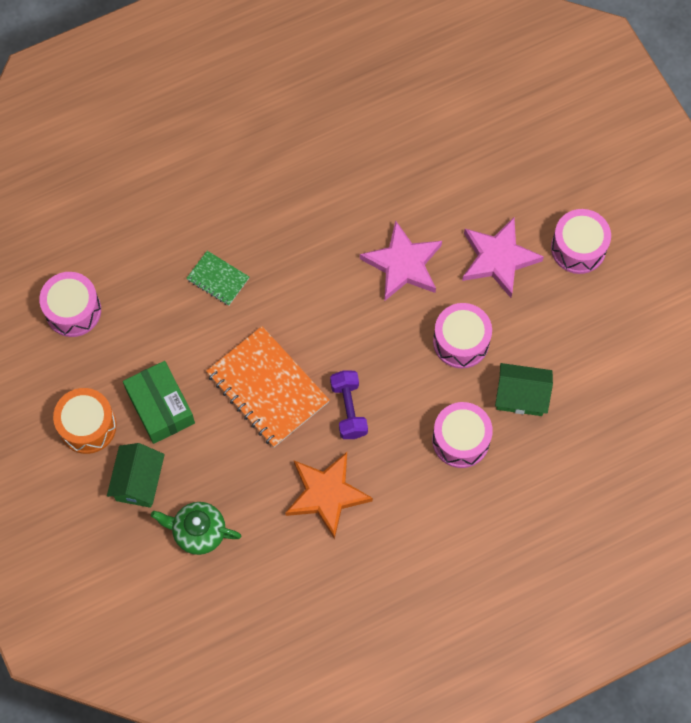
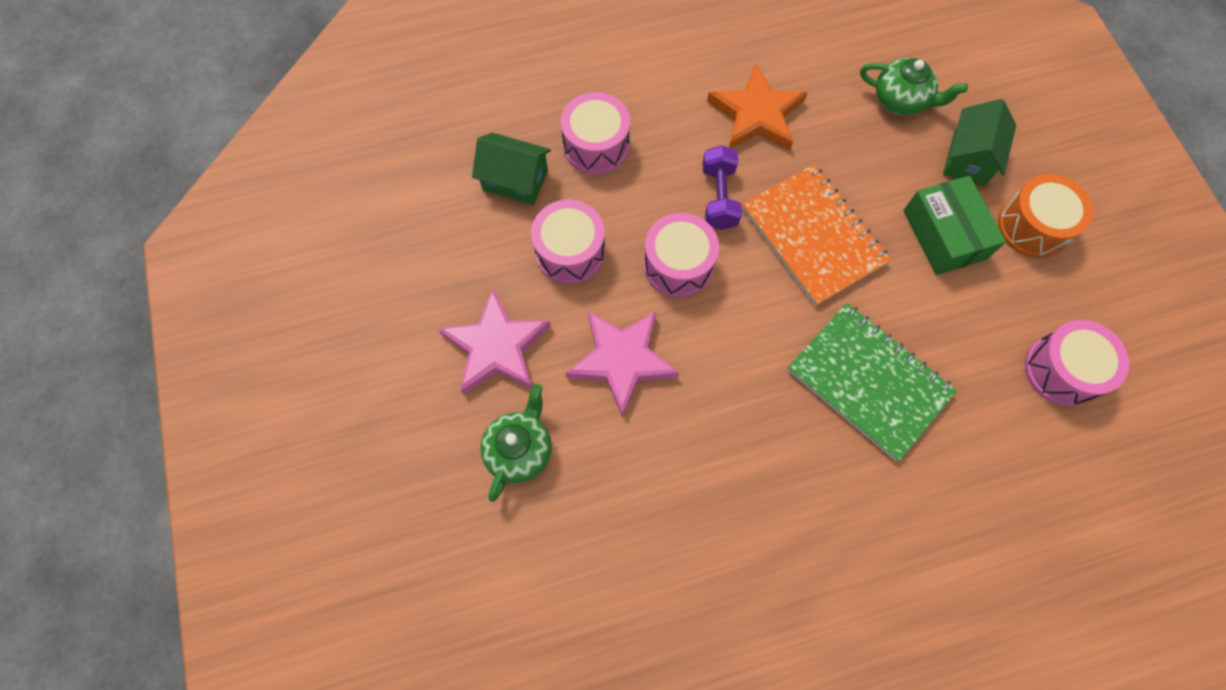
camera: 170 degrees left, 0 degrees up
(218, 279) = (868, 381): green notebook -> green notebook, size x1.97
(462, 191) = (520, 450): none -> green teapot
(578, 248) = (390, 344): pink drum -> pink drum (678, 265)

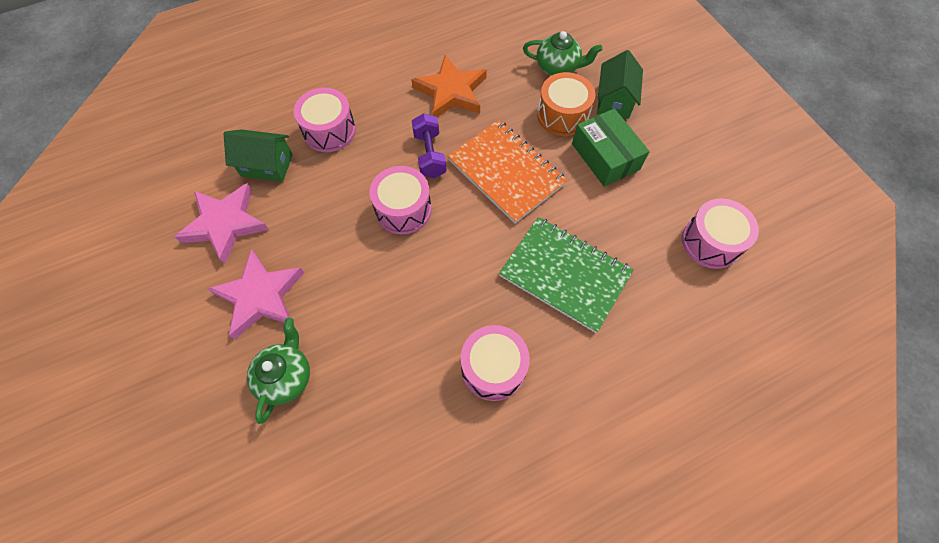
camera: 10 degrees left, 5 degrees down
(570, 252) = (315, 213): pink drum -> pink drum (493, 368)
(622, 360) = (365, 290): pink star -> pink star (225, 224)
(1032, 227) = (669, 141): orange drum -> orange drum (562, 115)

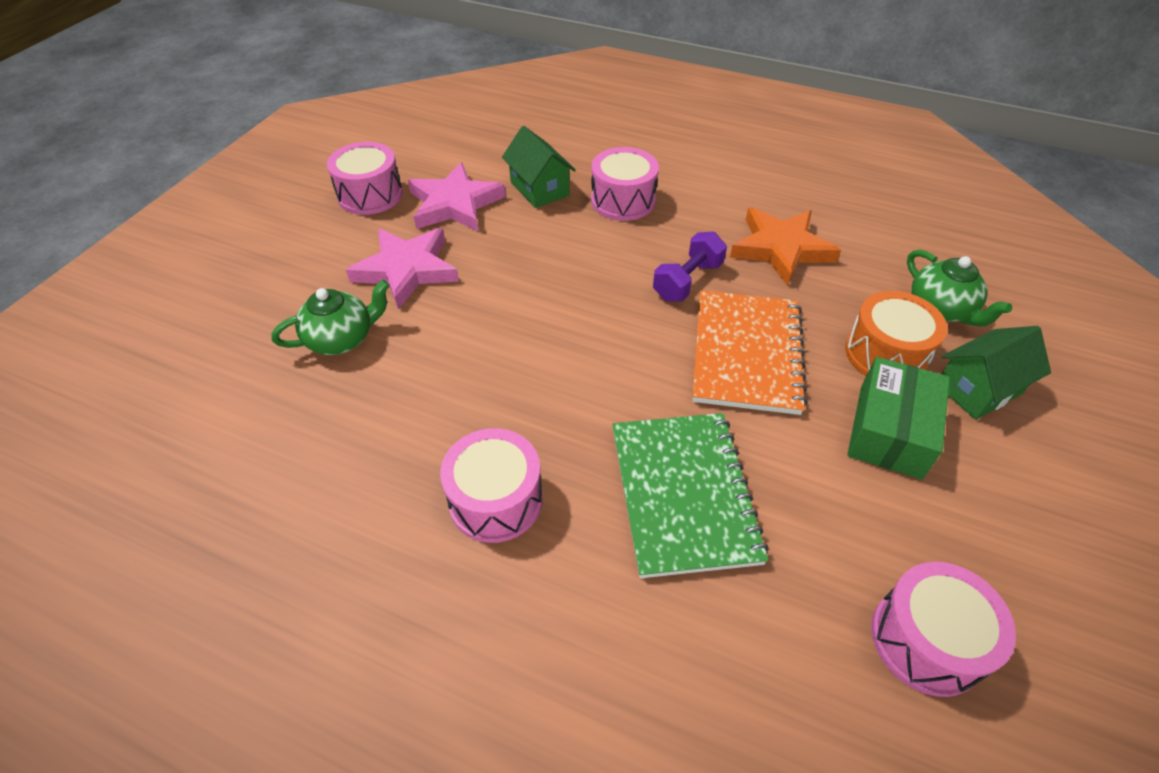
camera: 50 degrees right, 15 degrees down
(403, 209) = (602, 303): pink drum -> pink drum (370, 195)

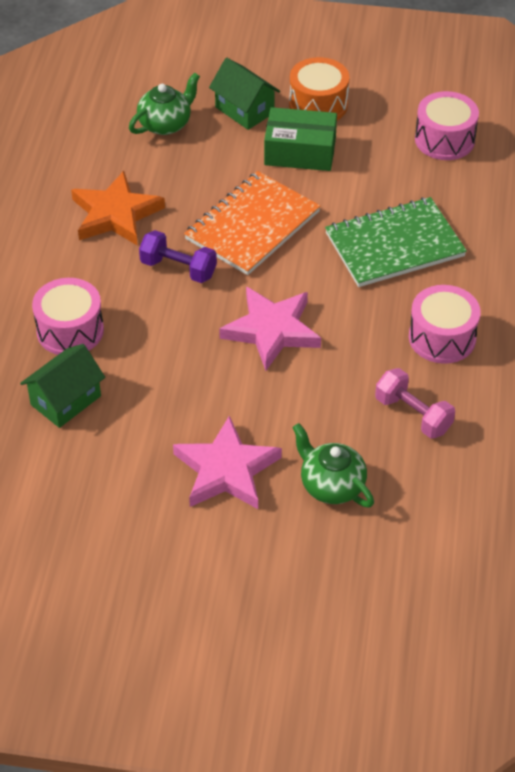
camera: 105 degrees left, 0 degrees up
(370, 195) = (114, 547): pink drum -> none
(390, 432) = (413, 415): none -> pink dumbbell
(455, 204) = (111, 464): pink star -> pink star (271, 330)
(746, 353) = (252, 225): orange notebook -> orange notebook turned 45 degrees counterclockwise
(885, 354) = (226, 153): orange drum -> orange drum (318, 105)

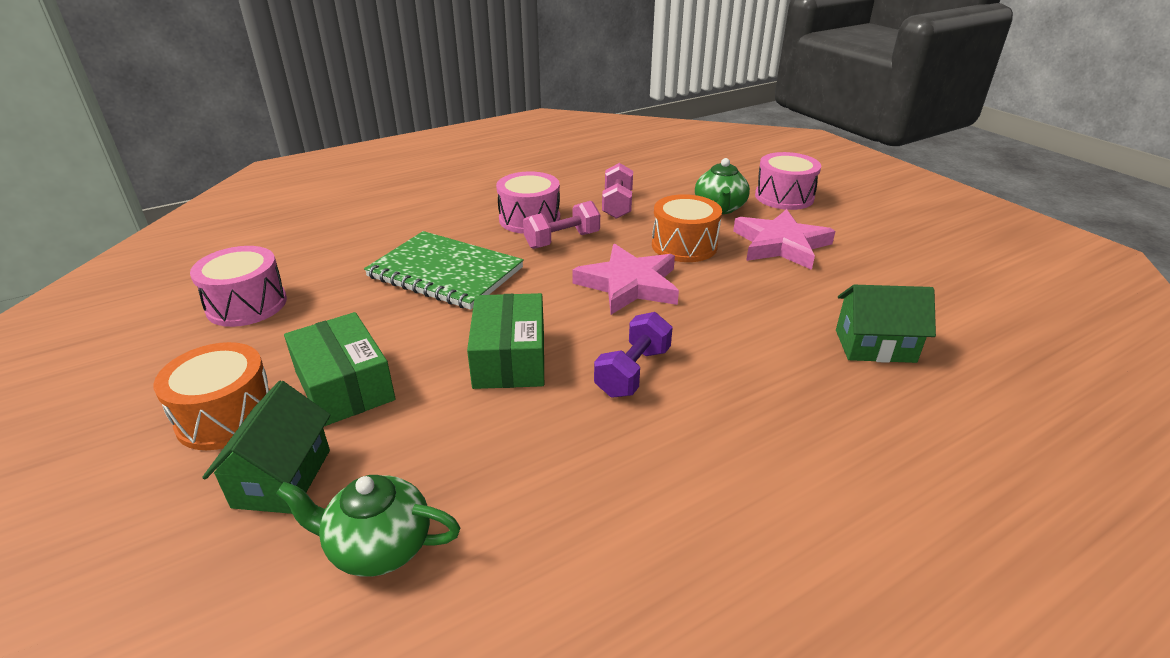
camera: 130 degrees left, 15 degrees down
(70, 330) = (813, 394): pink drum -> pink drum (784, 197)
(115, 214) = (617, 474): orange star -> none
(178, 269) = (633, 372): purple dumbbell -> purple dumbbell turned 45 degrees clockwise
(252, 225) = (510, 358): orange notebook -> green box
(292, 405) = (684, 245): none -> orange drum
(380, 335) = (562, 240): none -> pink dumbbell

